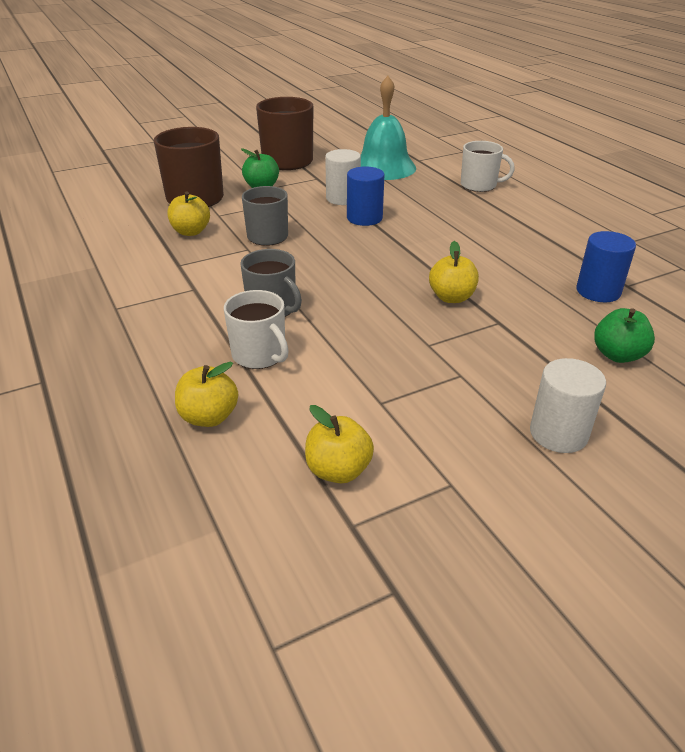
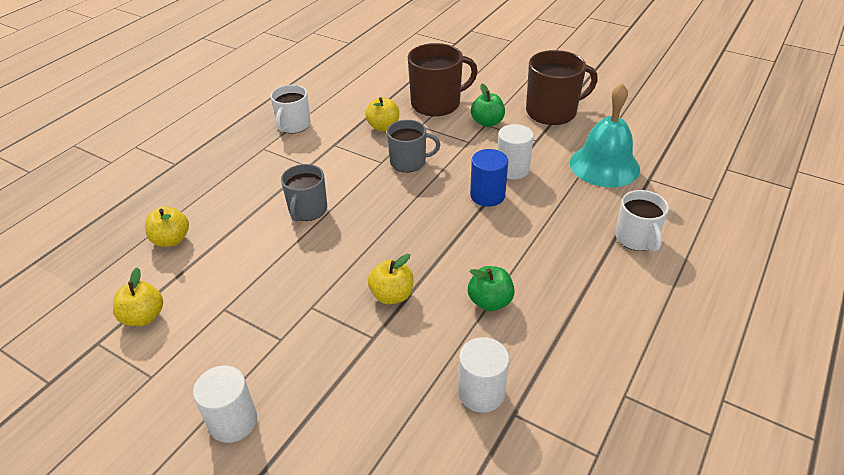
camera: 60 degrees right, 5 degrees up
(259, 355) = (247, 230): white mug -> white mug (293, 125)
(598, 291) = (481, 392): blue cylinder -> white cylinder
(617, 355) = (371, 435): green apple -> green apple (490, 301)

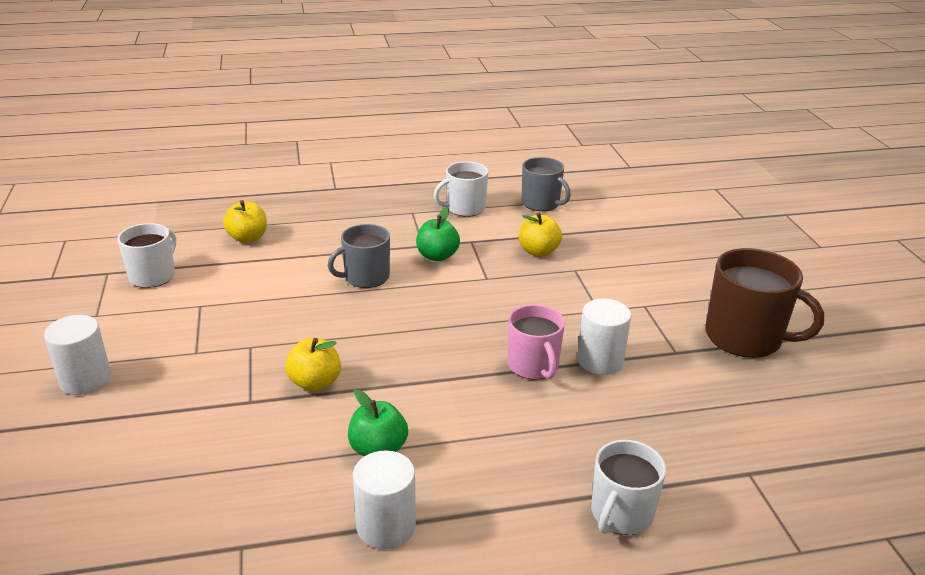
camera: 45 degrees right, 10 degrees down
(144, 317) = (153, 276): yellow apple -> white mug
(409, 162) = (510, 293): grey mug -> grey mug (541, 203)
(437, 103) = (625, 260): brown mug -> none
(481, 392) = (248, 508): white cylinder -> white cylinder (386, 526)
(487, 122) = (649, 305): green apple -> green apple (437, 256)
(487, 195) = (533, 366): blue cylinder -> pink mug
(604, 165) = (714, 424): turquoise bell -> none

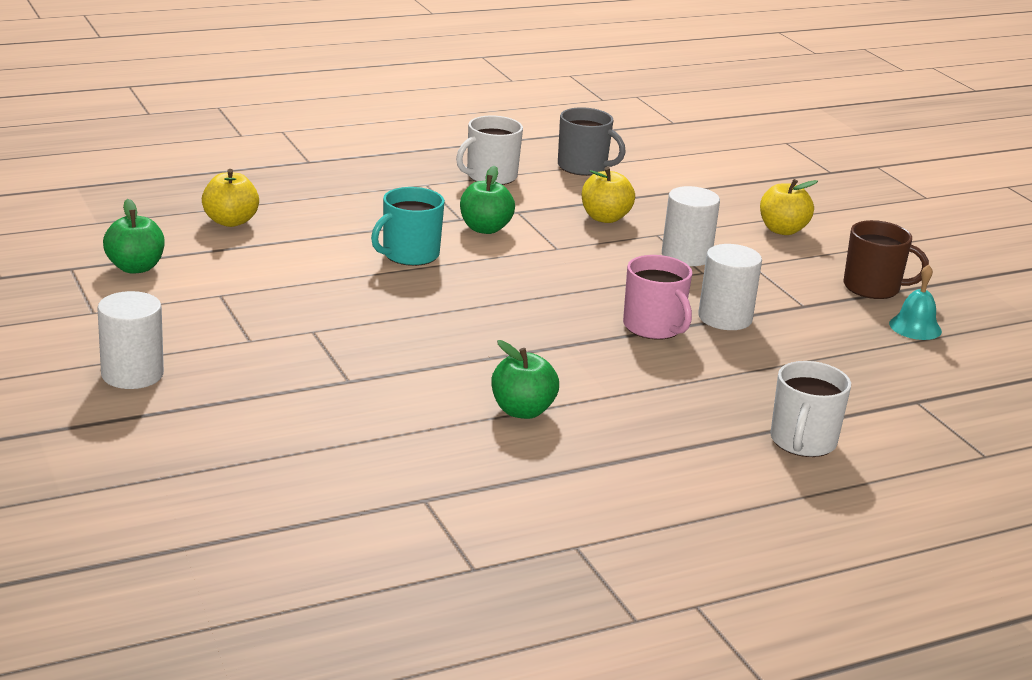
camera: 15 degrees left, 5 degrees down
(153, 276) = (135, 267): white mug -> green apple
(315, 383) = (413, 359): yellow apple -> yellow apple (782, 230)
(365, 277) = (409, 255): grey mug -> turquoise mug
(386, 526) = (568, 471): white cylinder -> white cylinder (686, 256)
(745, 337) = (873, 288): brown mug -> brown mug, size x0.65
(772, 384) = (915, 327): none -> turquoise bell

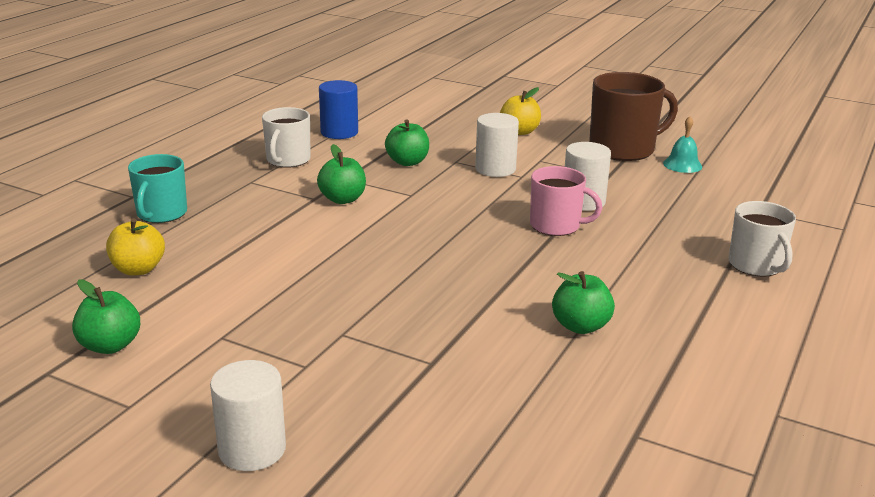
camera: 35 degrees left, 0 degrees up
(409, 255) = (320, 240): turquoise mug -> turquoise mug (161, 214)
(583, 167) = (339, 132): grey mug -> blue cylinder
(605, 218) = (407, 162): yellow apple -> green apple
(873, 288) = (623, 149): brown mug -> brown mug, size x1.54

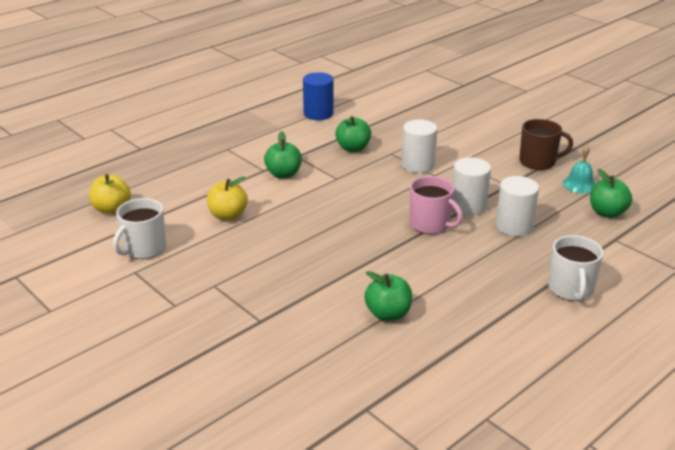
camera: 20 degrees right, 5 degrees up
(110, 345) = (63, 264): green apple -> green apple (607, 213)
(161, 214) = (151, 166): turquoise mug -> none
(252, 449) = (105, 358): white cylinder -> white cylinder (514, 226)
(288, 160) = (265, 134): white mug -> white mug (144, 248)
(520, 131) = (462, 132): yellow apple -> yellow apple (228, 215)
(623, 149) = (538, 162): brown mug -> brown mug, size x0.65

